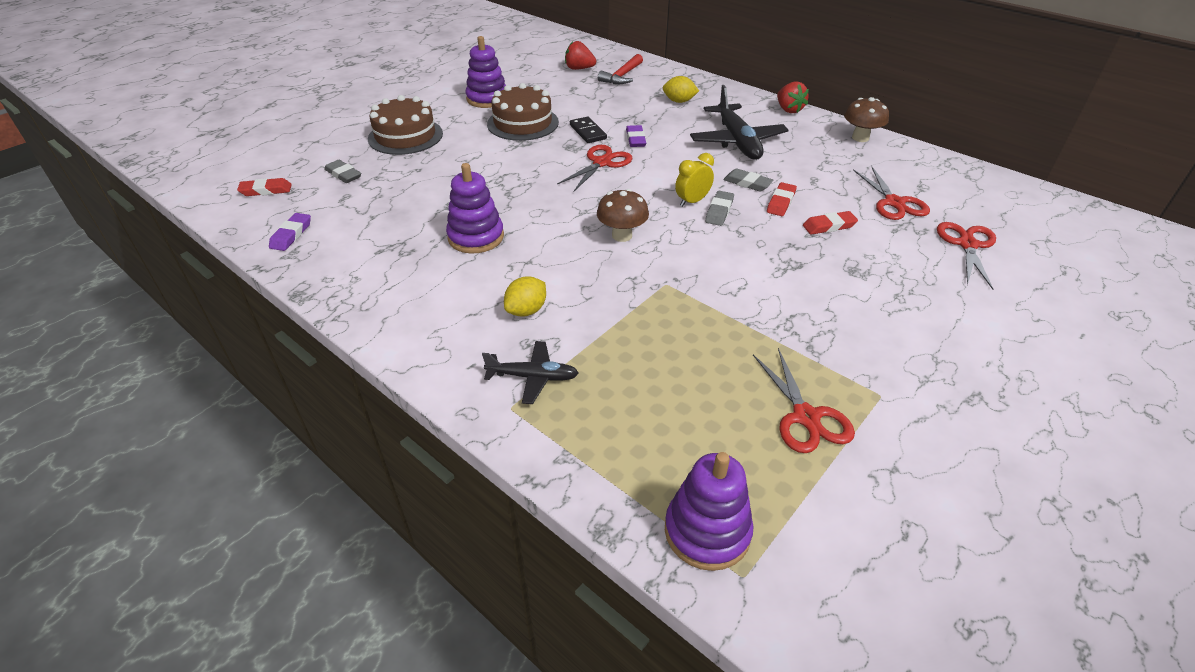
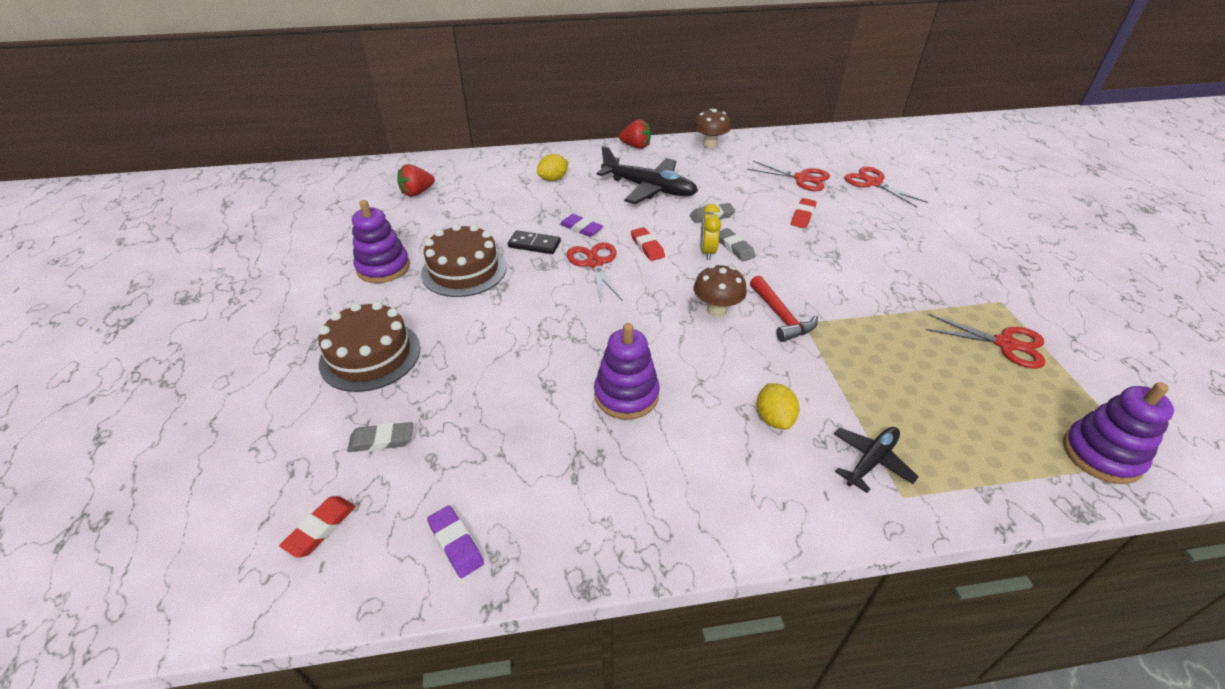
camera: 50 degrees left, 0 degrees up
(622, 76) = (468, 180): red hammer -> red hammer (781, 316)
(781, 202) = (753, 217): red eraser -> red eraser (647, 247)

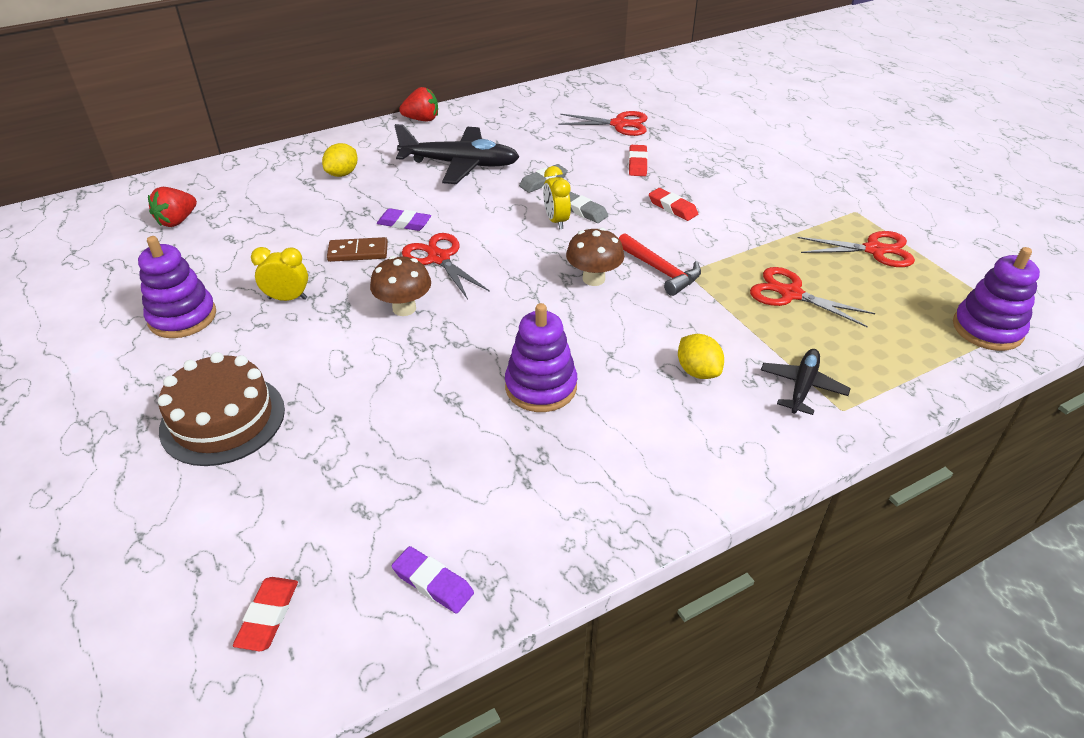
camera: 20 degrees left, 0 degrees up
(382, 440) = (289, 505): grey eraser -> none
(464, 270) = (287, 298): brown cake -> yellow clock
(534, 244) = (358, 252): black domino -> brown domino
(647, 247) = (489, 229): red eraser -> red eraser (672, 208)
(710, 144) = (505, 103): brown mushroom -> brown mushroom (404, 308)
(873, 183) = (692, 116): red scissors -> red scissors (790, 294)

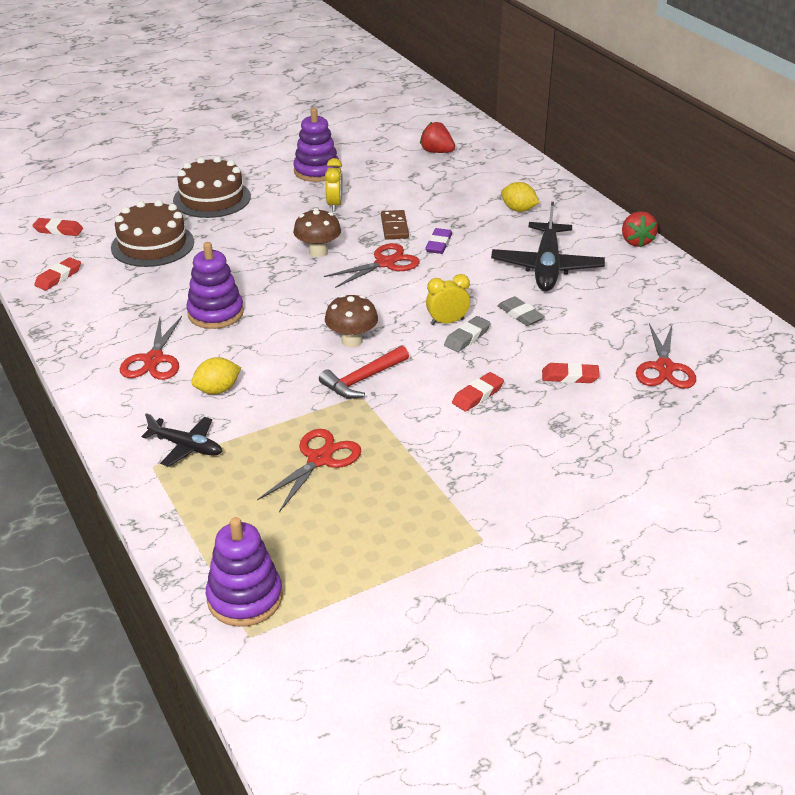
camera: 90 degrees right, 5 degrees down
(351, 473) = (152, 245): none -> brown cake
(433, 583) = (58, 277): purple eraser -> red eraser
(875, 250) = (398, 539): red scissors -> red scissors (154, 360)

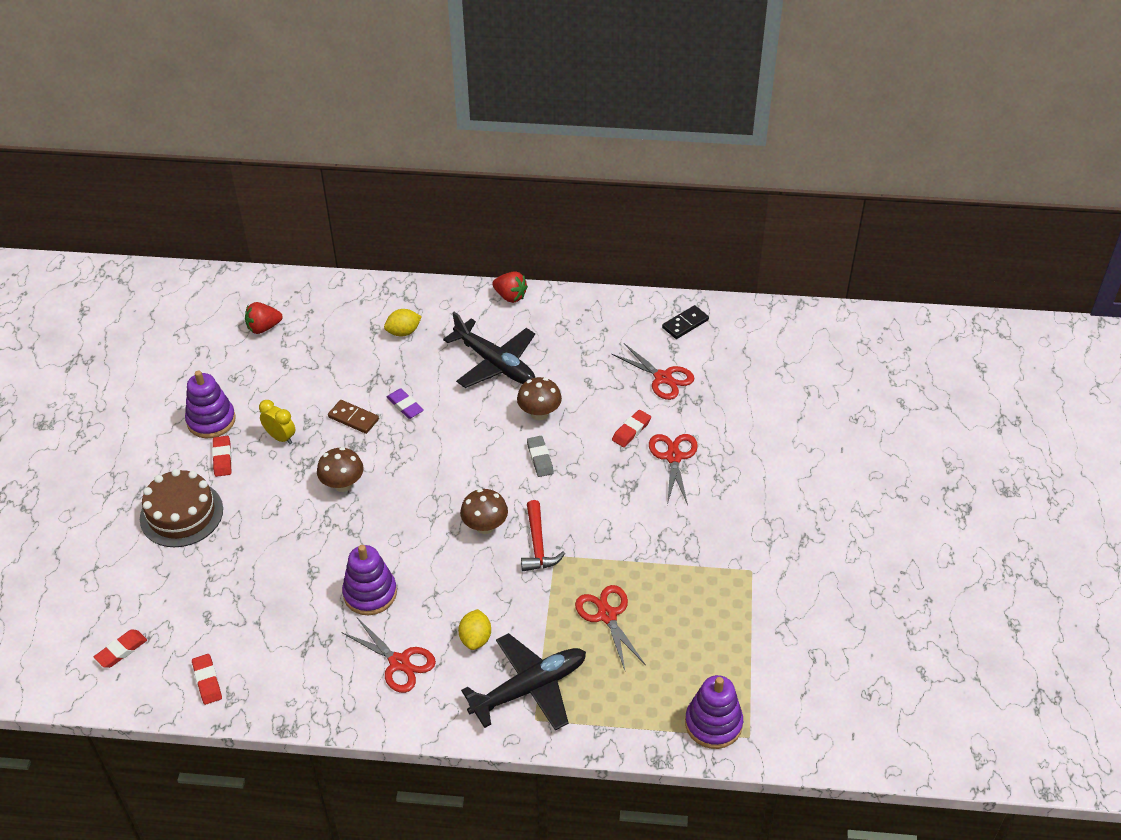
camera: 55 degrees left, 10 degrees up
(152, 245) = (219, 590): brown cake -> none
(186, 446) = (529, 688): black plane -> black plane, size x1.76
(385, 263) = (400, 452): red scissors -> red scissors (673, 457)
(447, 322) = (511, 459): yellow clock -> none
(477, 395) = (610, 490): red eraser -> red eraser (222, 458)
(520, 314) = (539, 413): grey eraser -> brown mushroom
(755, 352) = (685, 324): none -> black domino

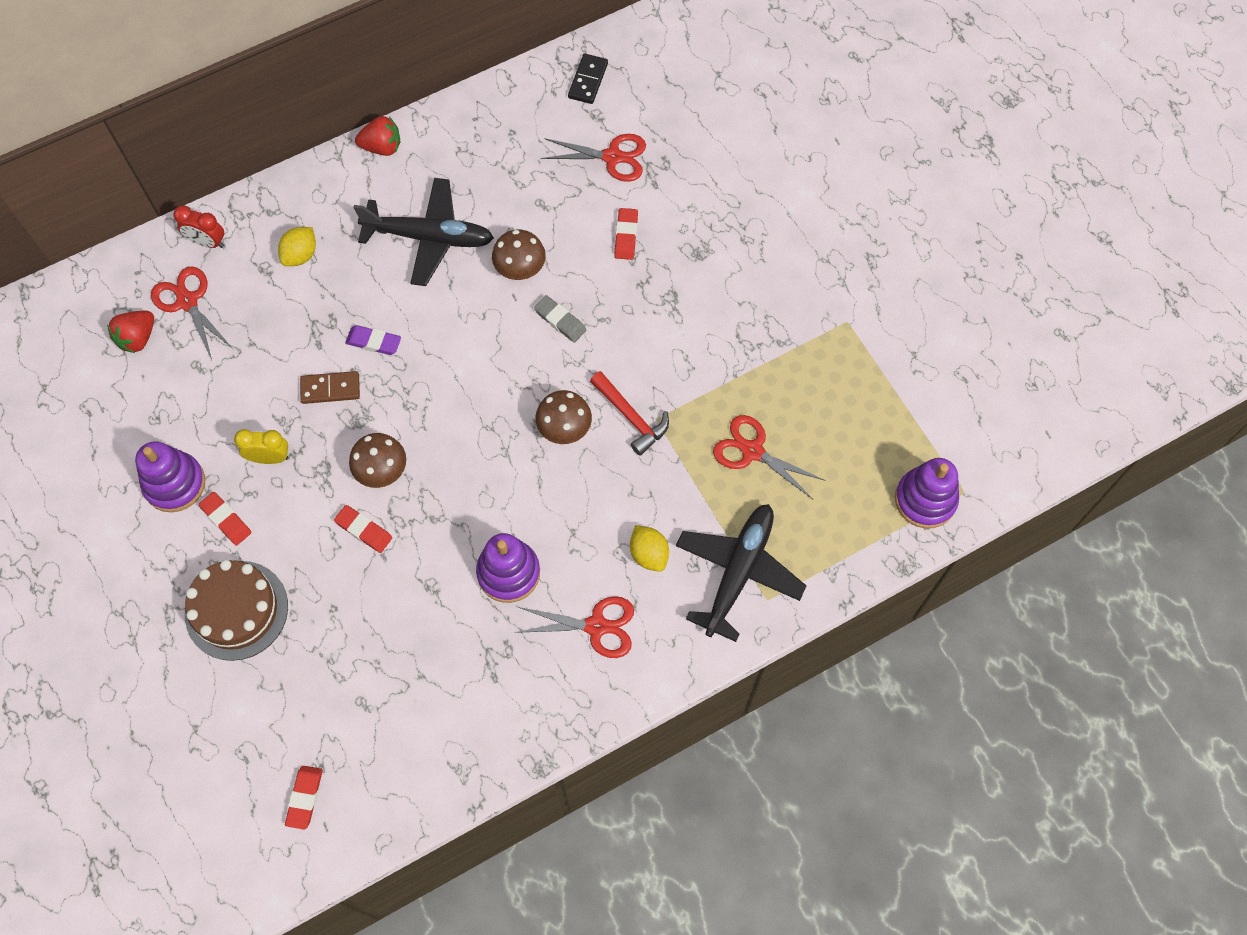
camera: 35 degrees left, 20 degrees up
(207, 681) = (422, 770): red eraser -> red eraser (364, 530)
(353, 296) = (207, 242): none -> red clock
(673, 457) = (688, 241): red scissors -> red scissors (187, 301)

